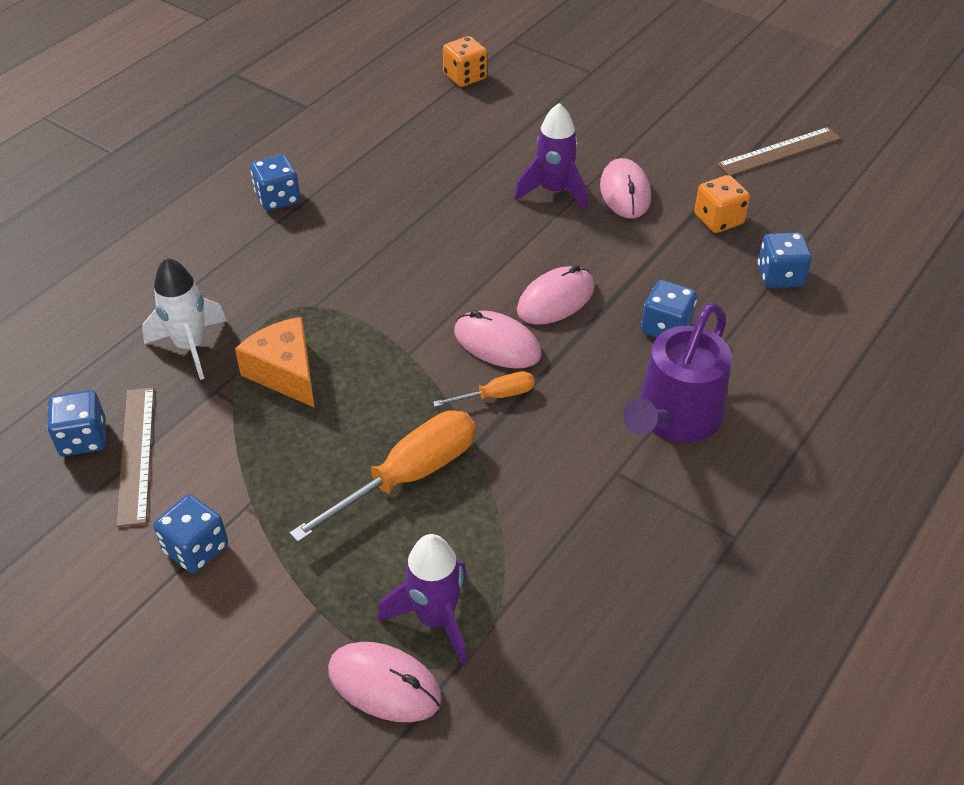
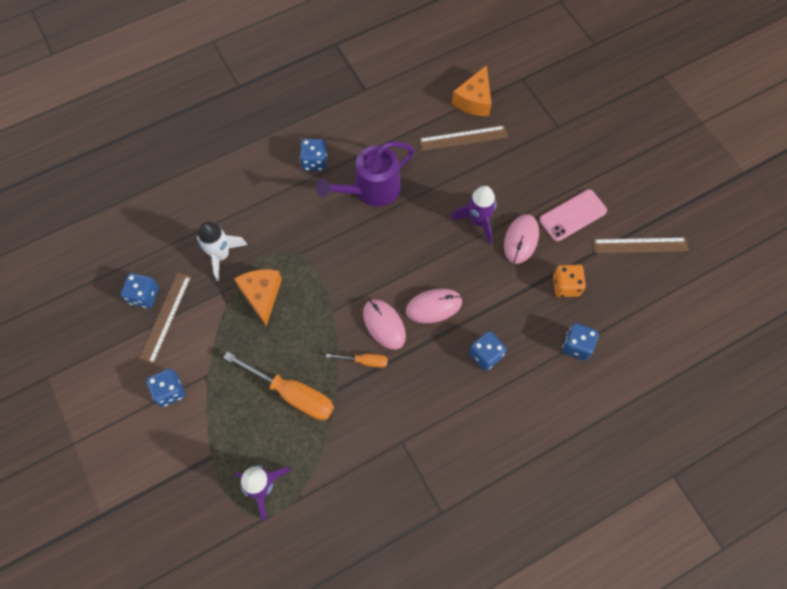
camera: 25 degrees right, 20 degrees up
(384, 684) = (222, 513): pink mouse -> none
(408, 476) = (292, 394): orange screwdriver -> orange screwdriver turned 45 degrees clockwise
(465, 77) = (474, 100): orange dice -> orange cheese
(475, 116) = (463, 138): none -> brown ruler
(674, 148) = (572, 215): none -> pink phone
(674, 417) = (453, 420): purple watering can -> purple watering can (371, 189)

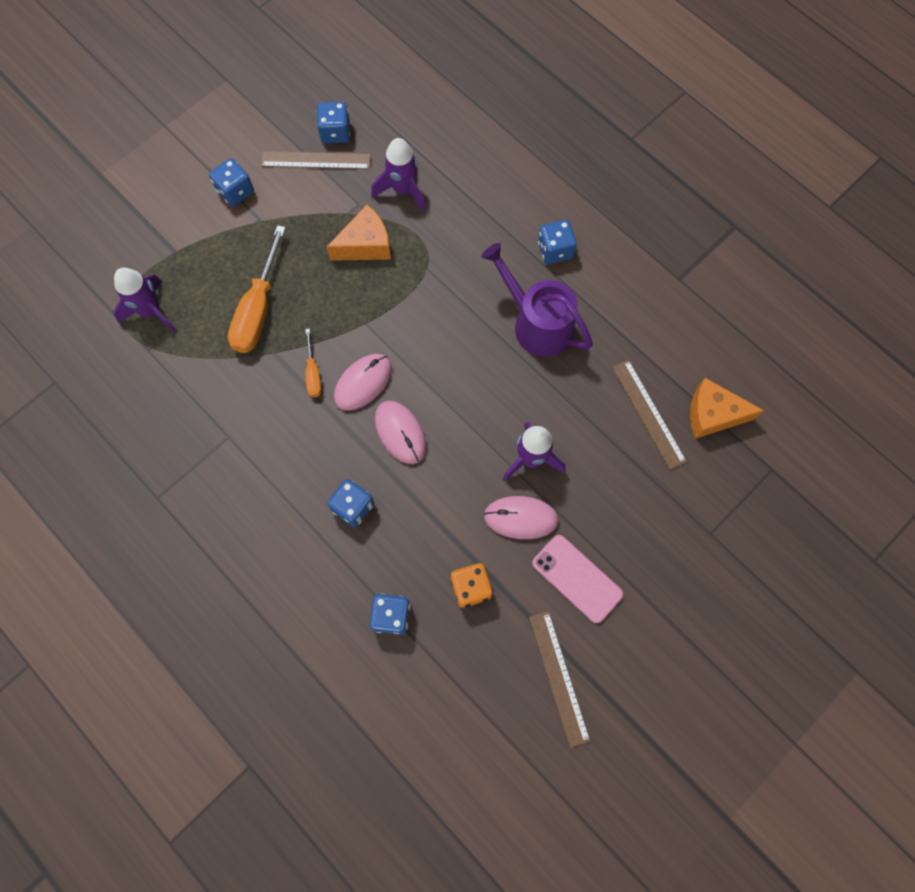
camera: 75 degrees right, 5 degrees up
(221, 255) = (403, 190): white rocket -> purple rocket

